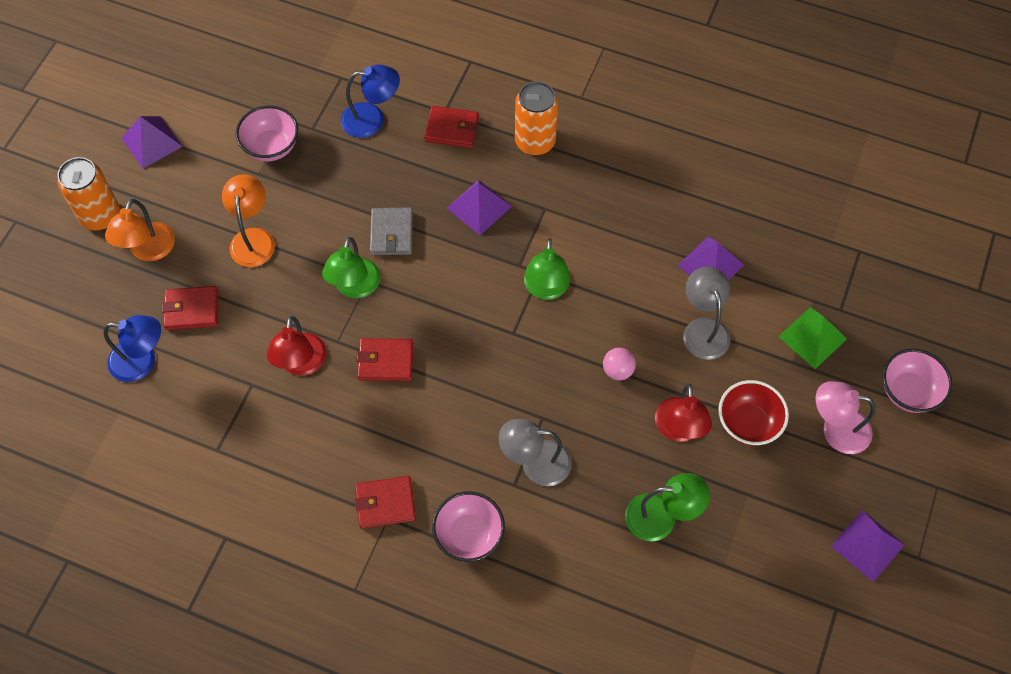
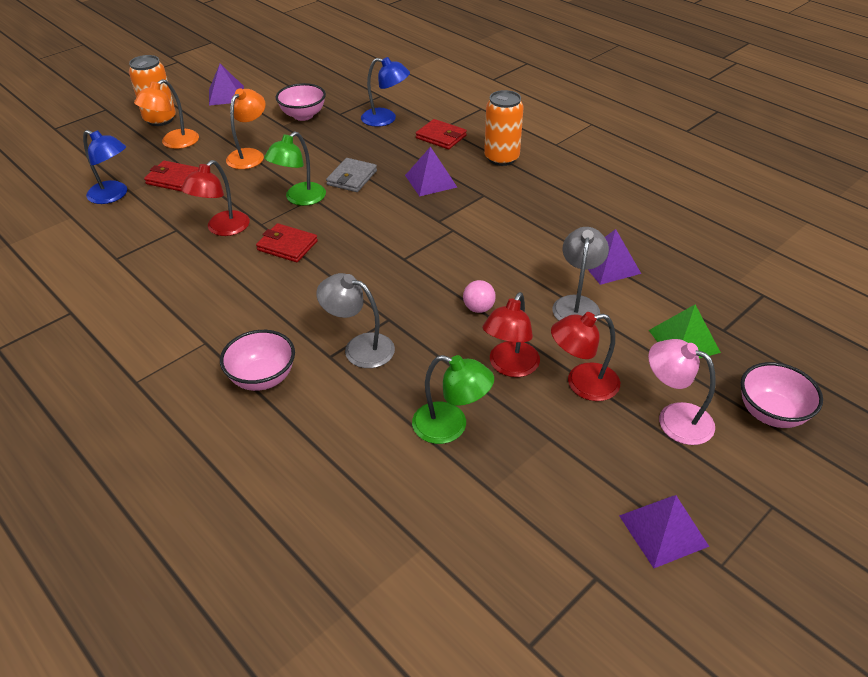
camera: 25 degrees right, 20 degrees down
(385, 503) = (211, 332): red wallet -> none
(546, 289) = (451, 240): green lamp -> none
(748, 423) = (582, 384): red bowl -> red lamp

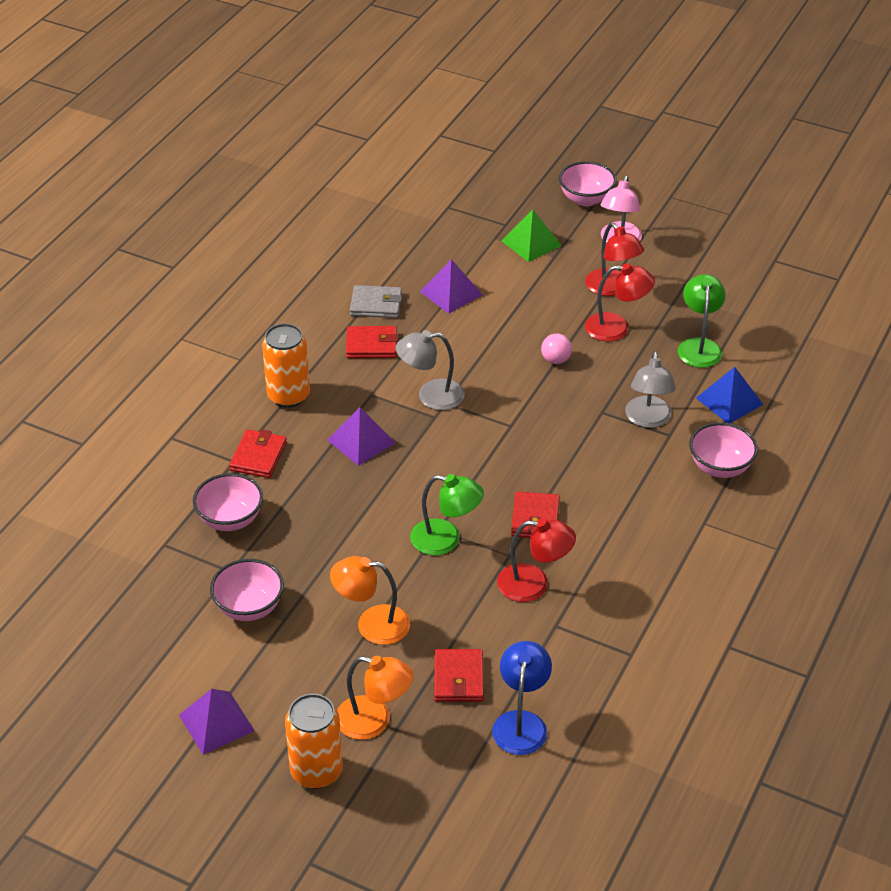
camera: 110 degrees left, 0 degrees up
(350, 420) = (729, 401): none -> blue pyramid
(352, 178) = (383, 509): grey wallet -> grey wallet (376, 304)
(386, 119) = (230, 520): blue lamp -> pink bowl
(547, 206) = (371, 345): none -> red wallet
(577, 304) = (517, 304): grey lamp -> grey lamp (431, 396)
(663, 530) = (721, 238): purple pyramid -> none

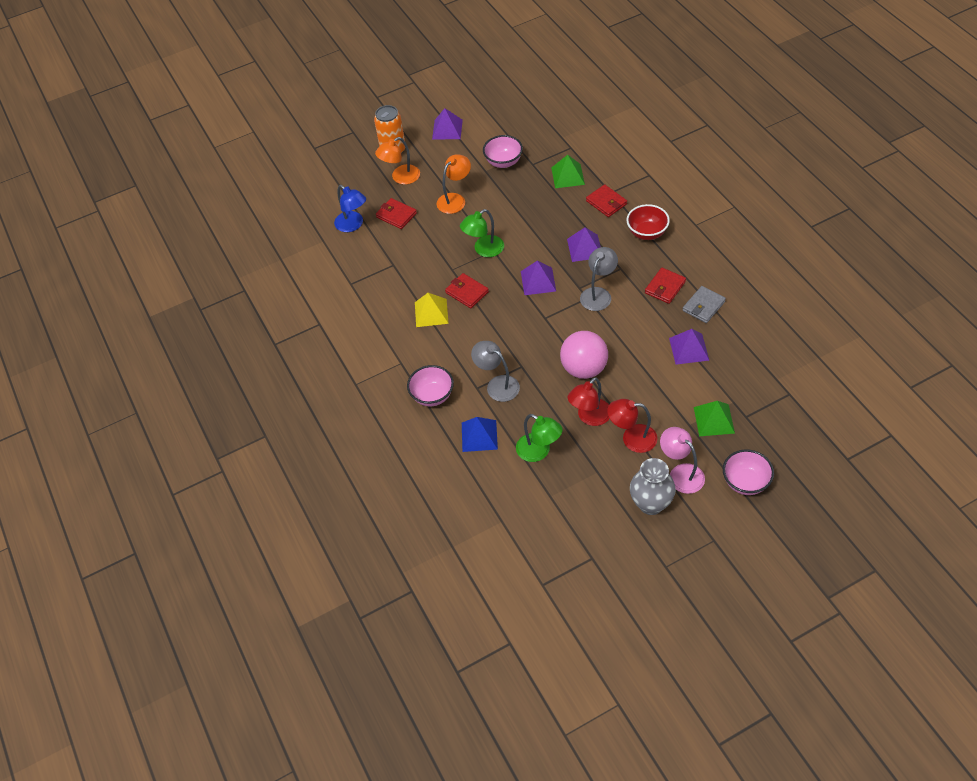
camera: 130 degrees right, 10 degrees up
(230, 520) = (568, 176): pink bowl -> green pyramid
(288, 396) = (647, 233): orange can -> red bowl
(456, 459) = (538, 281): none -> purple pyramid
(534, 584) = (424, 269): red lamp -> none
(555, 360) = (584, 368): pink ball -> pink ball, size x2.12
(600, 536) = (431, 312): none -> yellow pyramid
(675, 247) = (651, 504): none -> grey vase

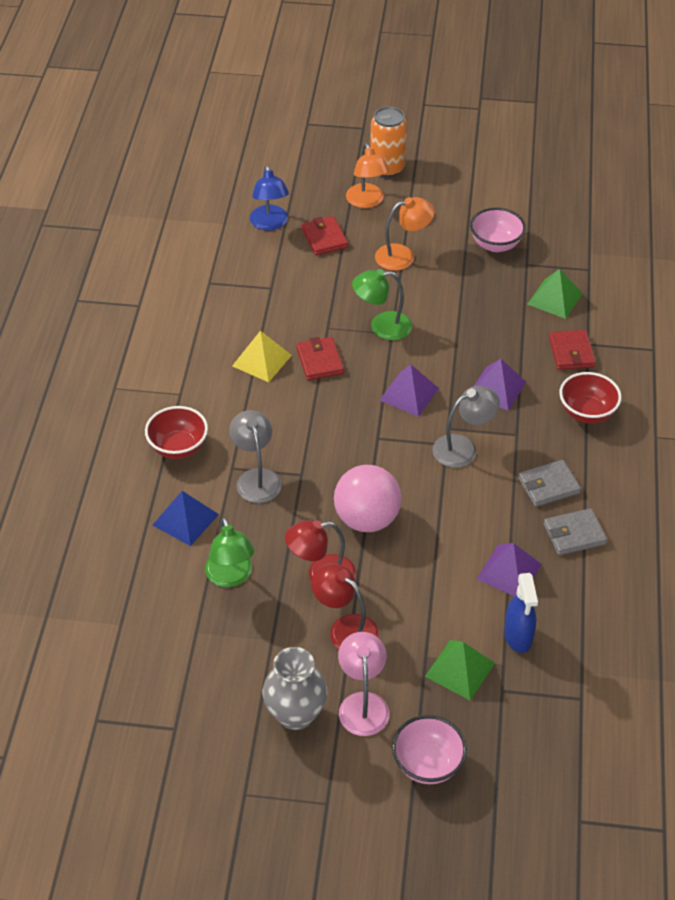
camera: 30 degrees right, 5 degrees down
(400, 178) = (367, 201): orange lamp -> orange lamp turned 105 degrees counterclockwise
(432, 396) = (178, 447): pink bowl -> red bowl
(447, 129) = (467, 177): purple pyramid -> none
(665, 287) = (548, 486): red wallet -> grey wallet
(727, 382) = (518, 636): none -> blue spray bottle

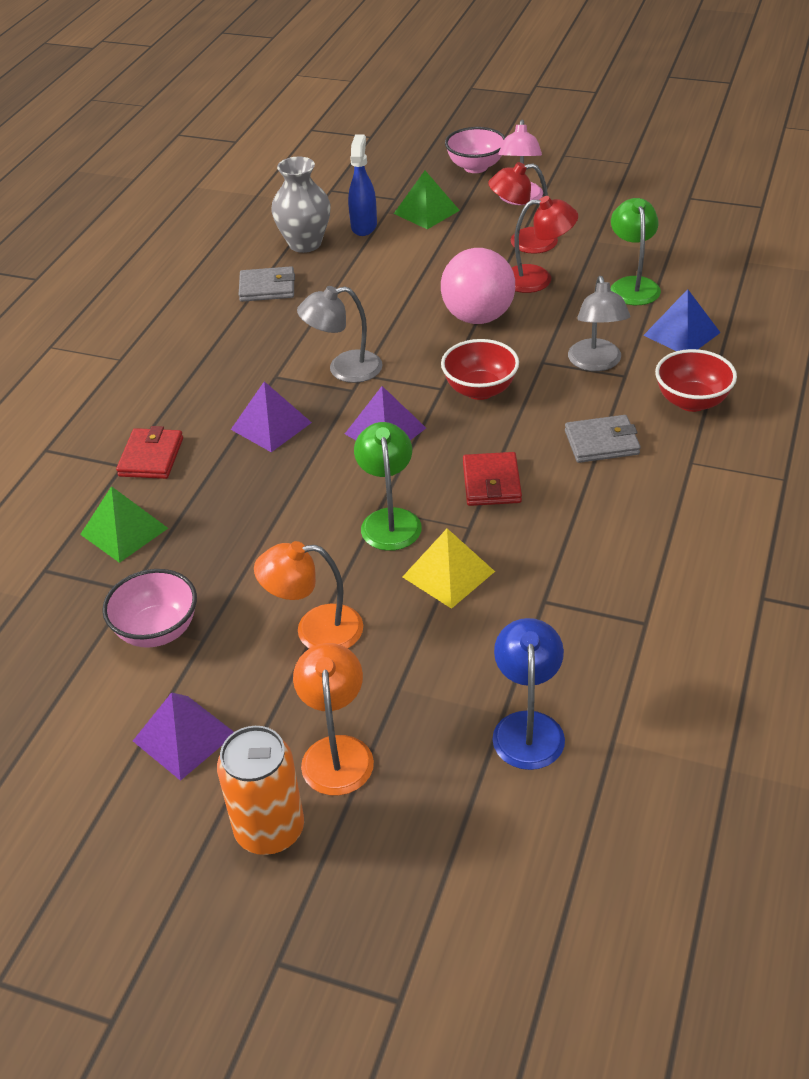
camera: 165 degrees left, 5 degrees down
(261, 360) = (573, 493): yellow pyramid -> yellow pyramid (448, 574)
(295, 714) = (580, 198): grey vase -> grey vase (305, 244)
(324, 238) = (436, 682): red wallet -> none
(345, 629) = (523, 242): red lamp -> red lamp turned 120 degrees clockwise
(382, 326) = (389, 520): green lamp -> green lamp turned 105 degrees counterclockwise
(509, 571) = (348, 267): purple pyramid -> purple pyramid (184, 737)
(548, 486) = (268, 327): grey wallet -> grey wallet (601, 442)
(586, 413) = (180, 389): red bowl -> red bowl (480, 390)

